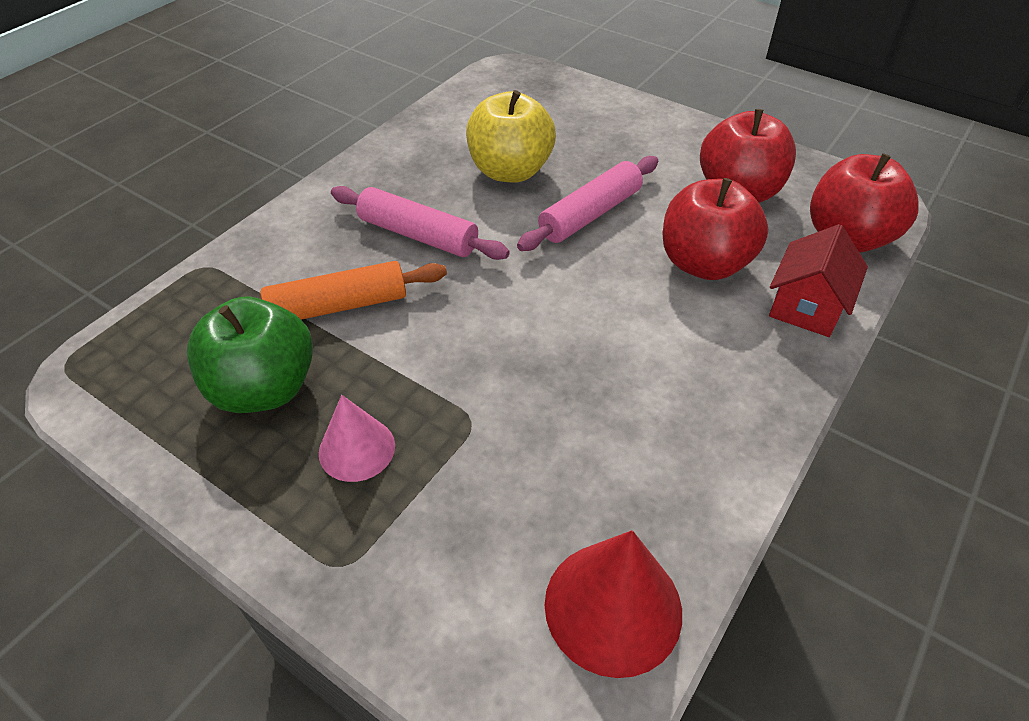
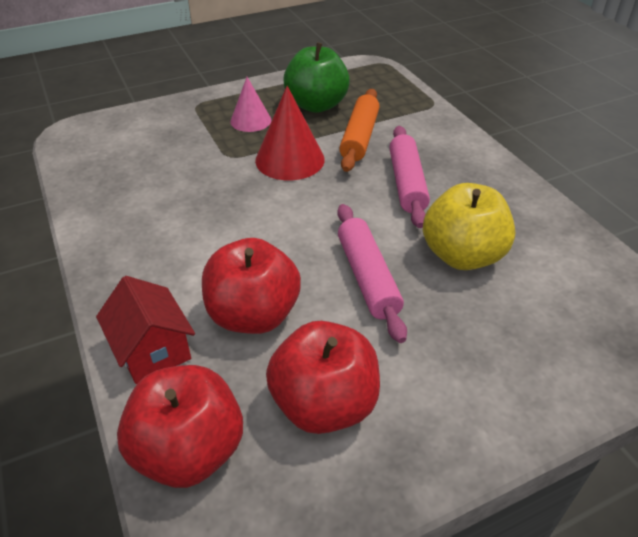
camera: 120 degrees right, 5 degrees down
(418, 235) = (406, 183): pink rolling pin -> pink rolling pin turned 60 degrees counterclockwise
(613, 607) = (90, 160): red cone -> red cone (290, 159)

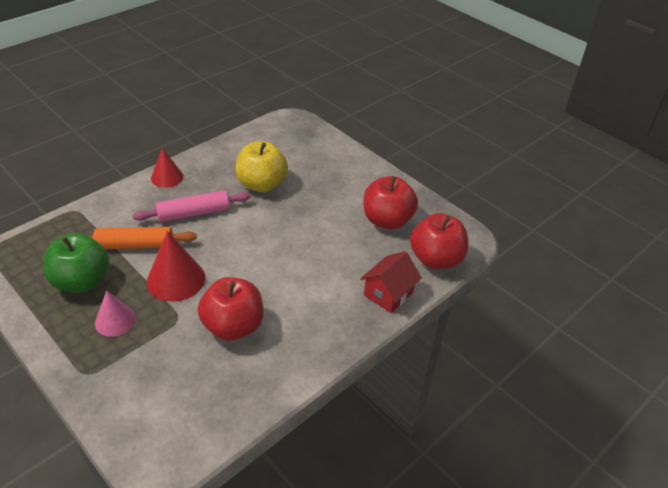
camera: 110 degrees left, 0 degrees up
(253, 315) = (344, 259): red apple -> red apple (233, 326)
(367, 277) = (294, 218): pink rolling pin -> none
(490, 169) = (167, 177): none -> red cone

